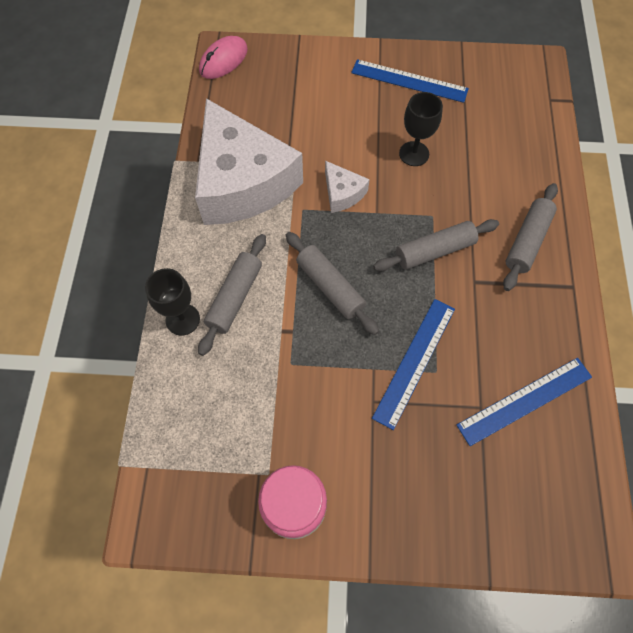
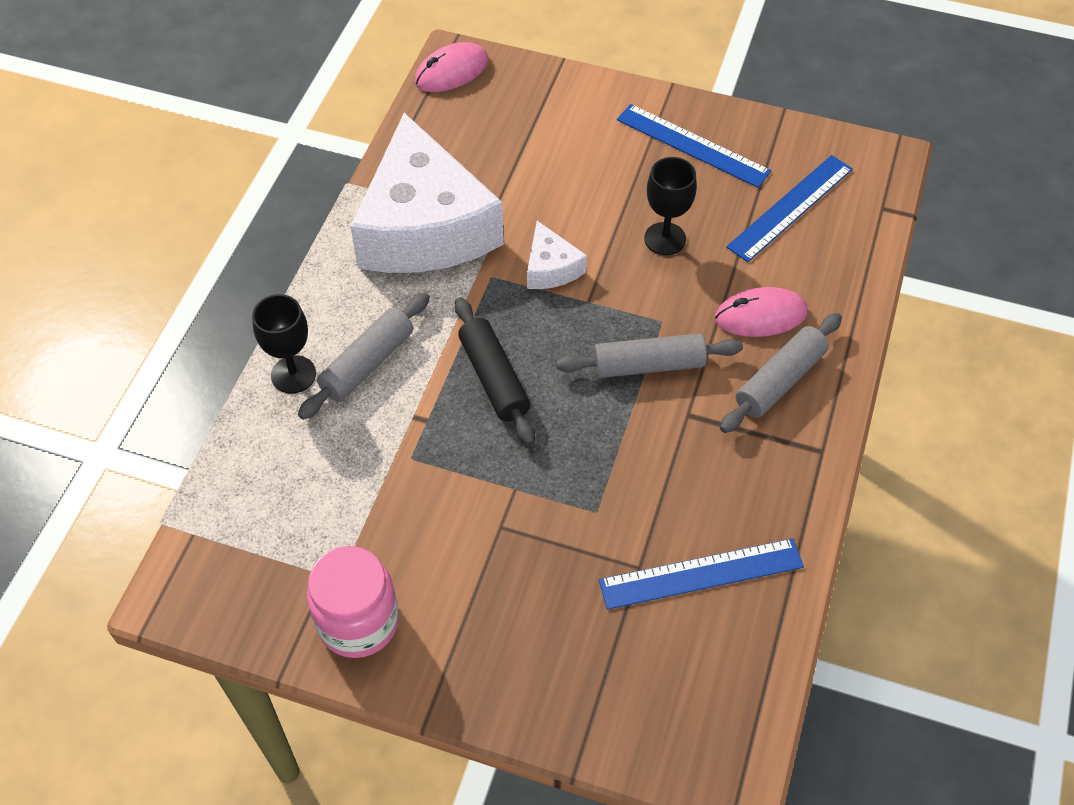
camera: 15 degrees right, 10 degrees down
(330, 287) = (494, 378): grey rolling pin -> black rolling pin
(414, 361) = (571, 492): blue ruler -> blue ruler (790, 207)
(498, 196) = (760, 316): none -> pink mouse

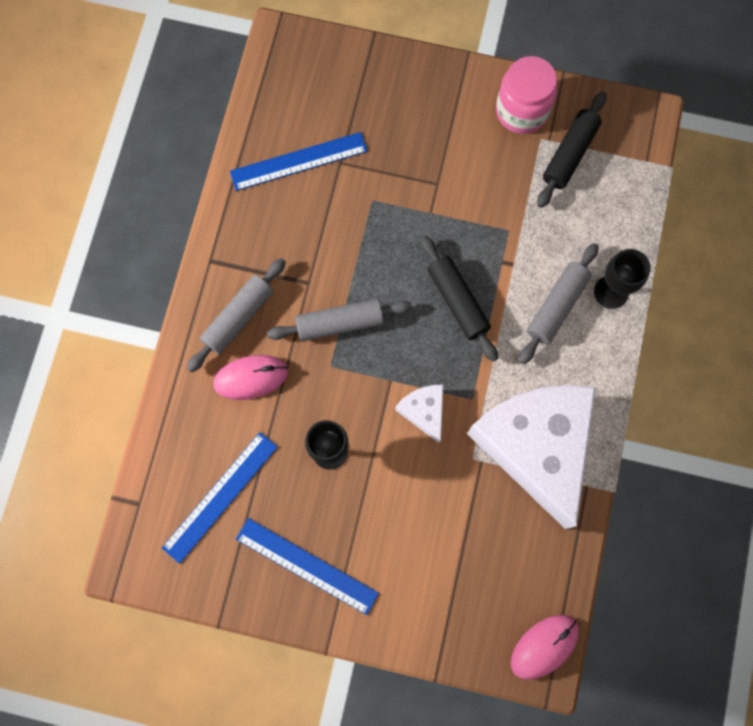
camera: 175 degrees right, 20 degrees up
(302, 552) = (569, 154): none -> black rolling pin

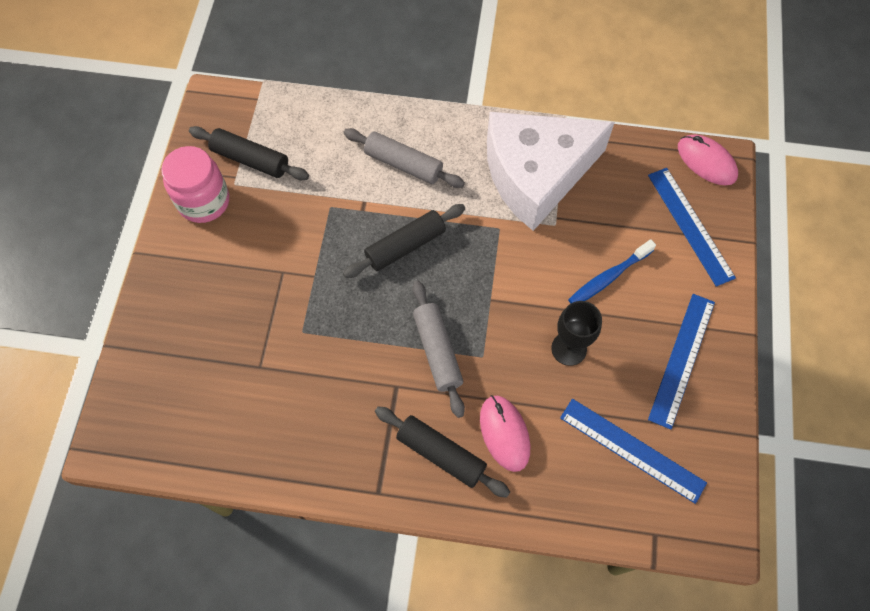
camera: 95 degrees left, 10 degrees down
(238, 317) = (441, 454): grey rolling pin -> black rolling pin
(298, 161) = (258, 410): blue ruler -> blue ruler (690, 225)
(405, 505) = (608, 277): none -> blue toothbrush
(424, 411) = (517, 268): white cheese -> none
(611, 292) = (386, 123): black goblet -> none

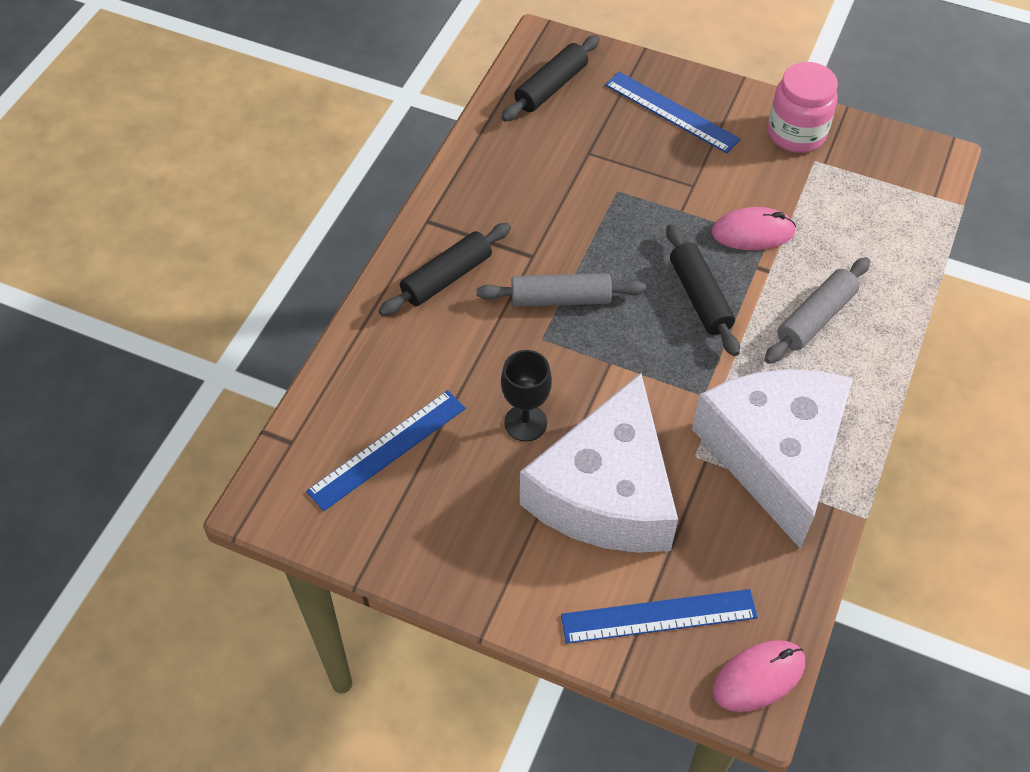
camera: 105 degrees right, 10 degrees down
(250, 159) = (846, 179): black rolling pin -> black rolling pin (551, 87)
(504, 433) = (448, 336): pink mouse -> pink mouse (753, 232)
(608, 277) = (606, 492): blue toothbrush -> white cheese
(681, 359) = (475, 538): blue ruler -> blue ruler (671, 112)

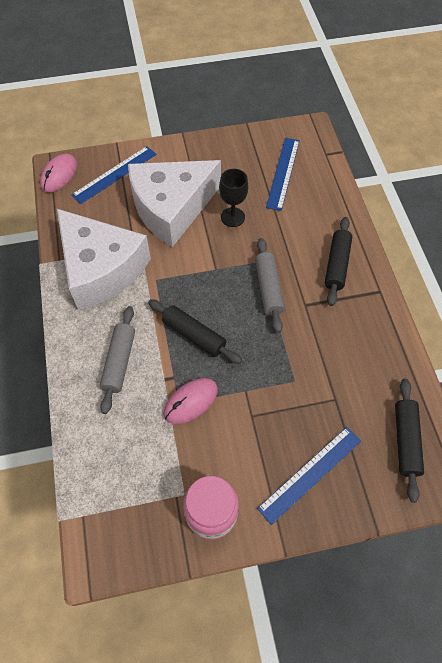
camera: 145 degrees right, 5 degrees up
(560, 299) = (268, 288): grey rolling pin -> grey rolling pin turned 60 degrees counterclockwise
(606, 492) = (171, 208): white cheese -> white cheese turned 105 degrees counterclockwise
(671, 112) = (310, 474): blue ruler -> blue ruler turned 45 degrees counterclockwise

